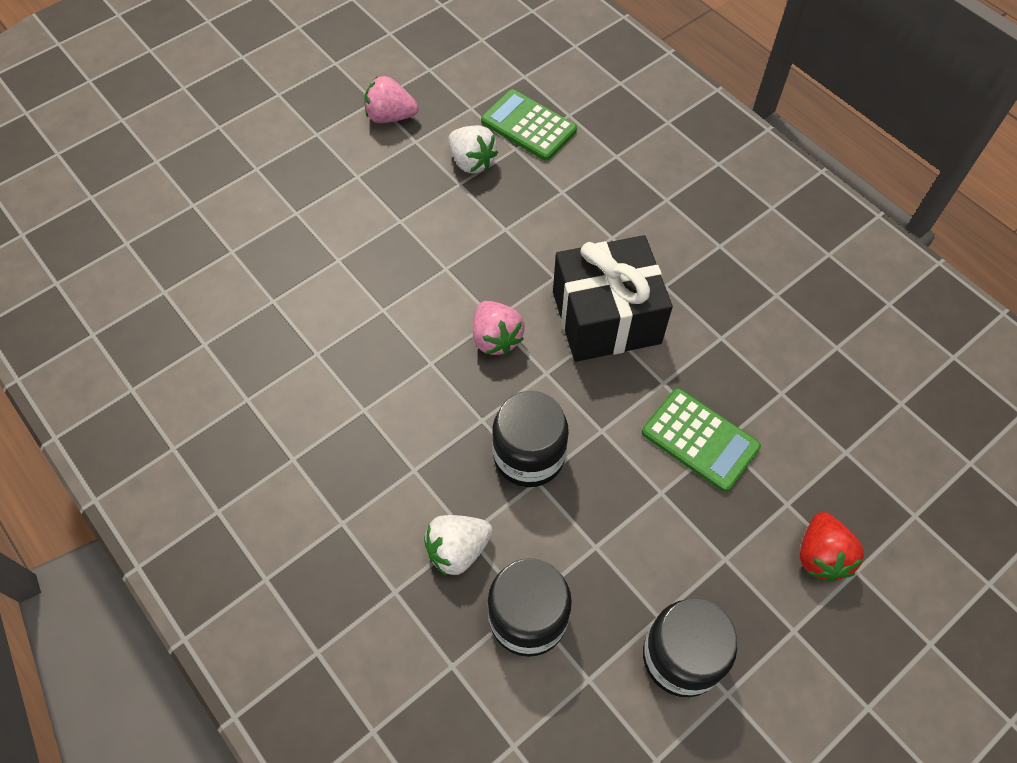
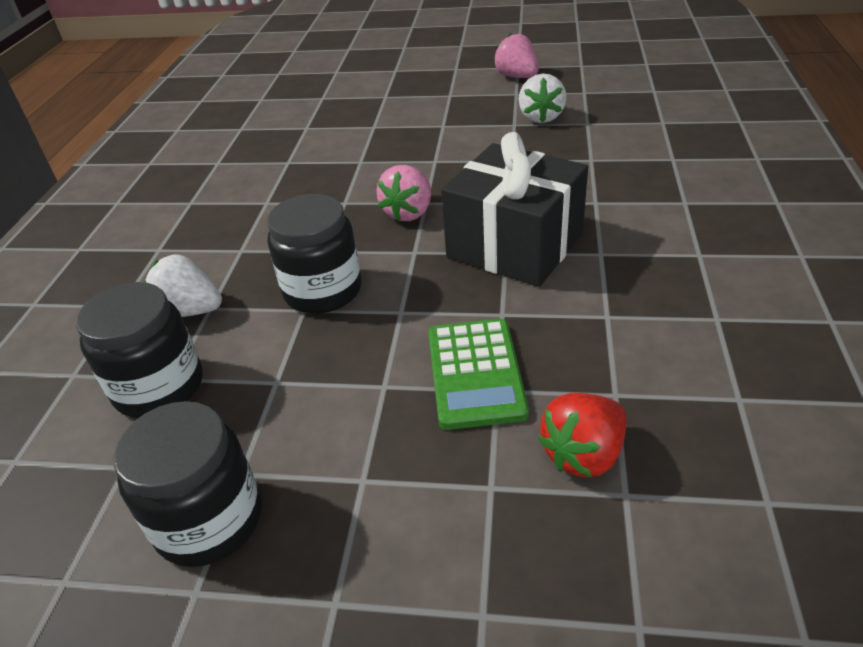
camera: 50 degrees right, 20 degrees down
(528, 126) = (616, 116): green calculator -> none
(821, 555) = (461, 562): red strawberry -> red strawberry (583, 454)

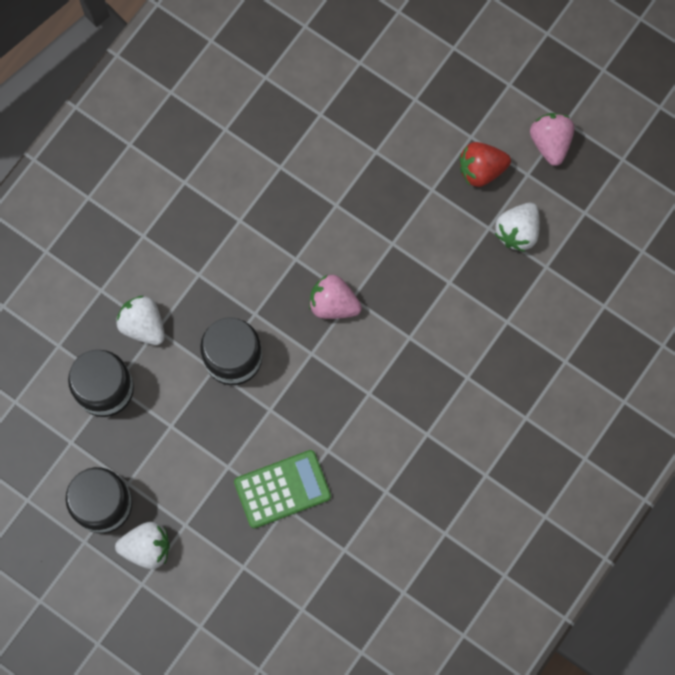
camera: 25 degrees right, 35 degrees up
(315, 542) = (147, 547): none -> white strawberry
(409, 212) = (333, 304): pink strawberry -> pink strawberry turned 60 degrees clockwise
(475, 373) = (282, 489): green calculator -> green calculator turned 135 degrees counterclockwise
(514, 245) = (379, 390): black gift -> none
(583, 454) = (300, 576): red strawberry -> red strawberry (481, 170)

